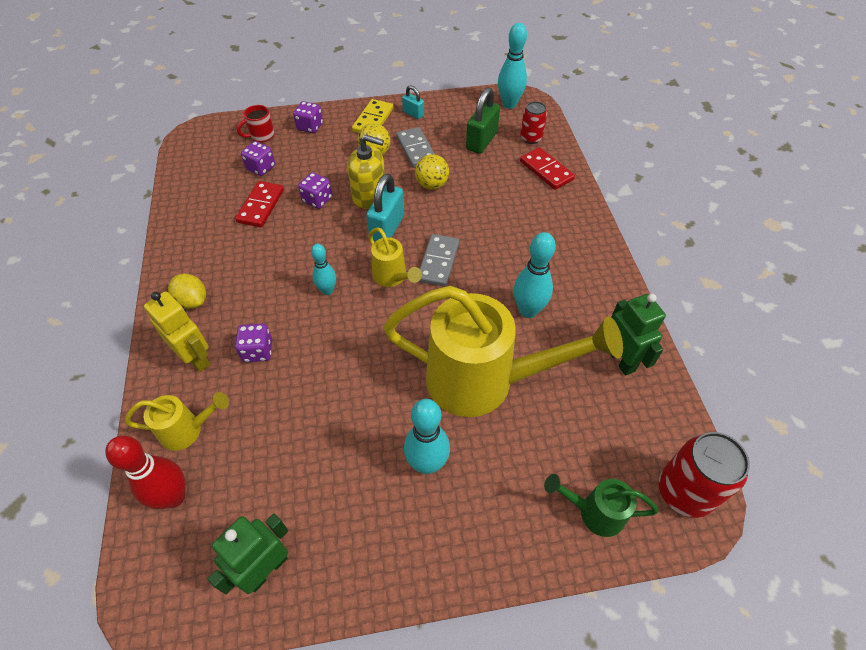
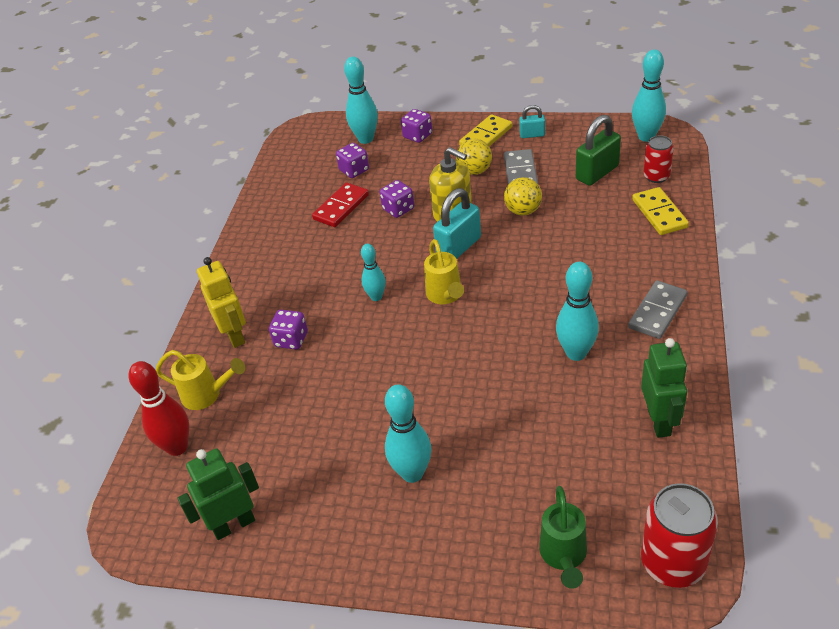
camera: 25 degrees right, 10 degrees down
(192, 301) = (248, 284): yellow lemon -> none
(261, 136) = (365, 139): red mug -> turquoise bowling pin
(413, 114) = (532, 135): turquoise padlock -> turquoise padlock turned 60 degrees counterclockwise
(438, 262) = (499, 289): grey domino -> grey domino (657, 312)
(485, 382) = (501, 412): yellow watering can -> none
(546, 170) = (659, 213): red domino -> yellow domino
(593, 512) = (563, 557): green watering can -> green watering can turned 120 degrees counterclockwise

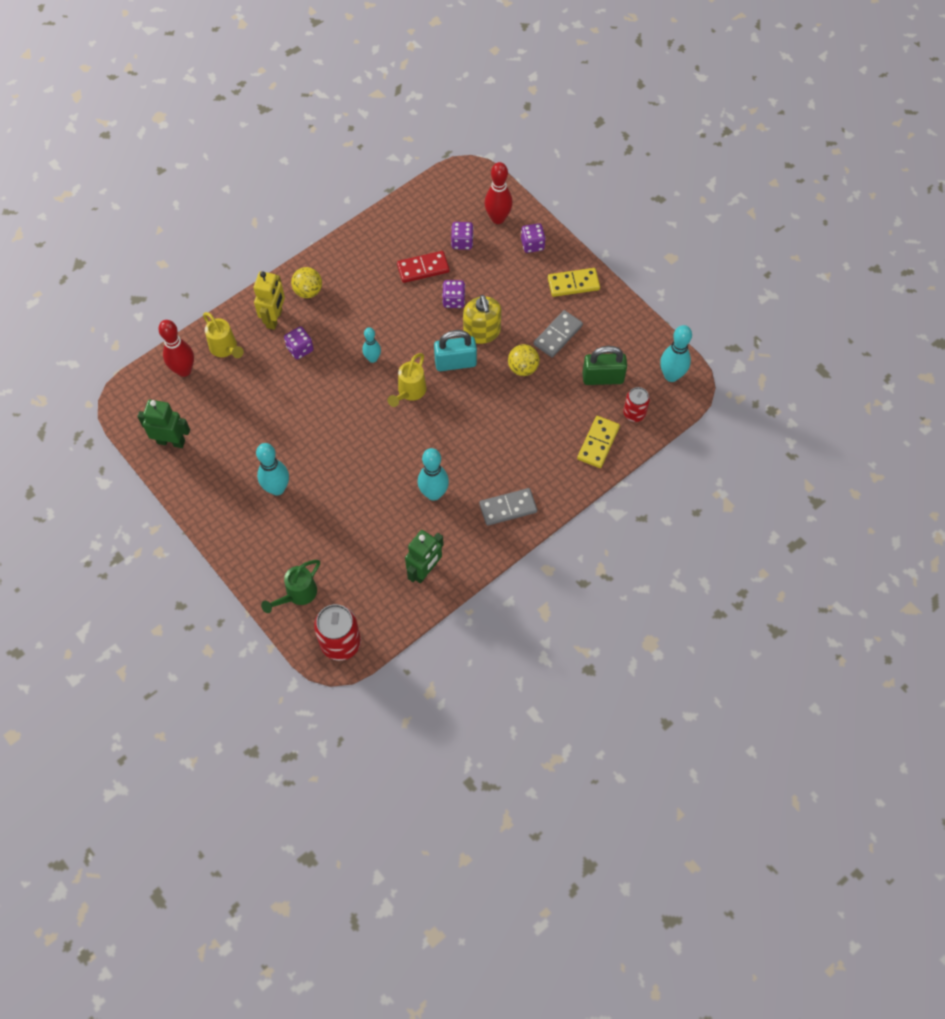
camera: 35 degrees right, 20 degrees up
(365, 139) = (498, 218): turquoise bowling pin -> red bowling pin
(475, 171) = (532, 308): yellow ball -> yellow ball (308, 291)
(532, 135) = (603, 308): turquoise padlock -> none

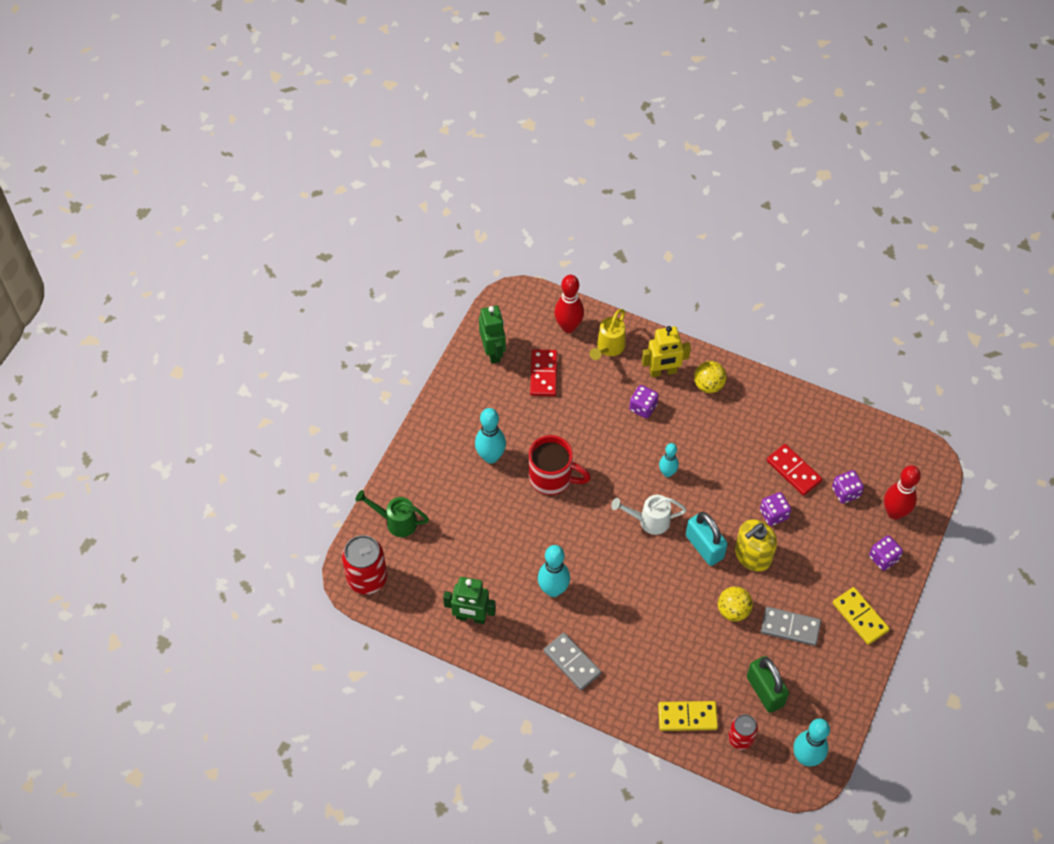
camera: 65 degrees right, 5 degrees down
(220, 411) = (543, 374): none -> red domino
(327, 448) = (552, 478): none -> red mug
(409, 392) = (649, 521): yellow watering can -> white watering can

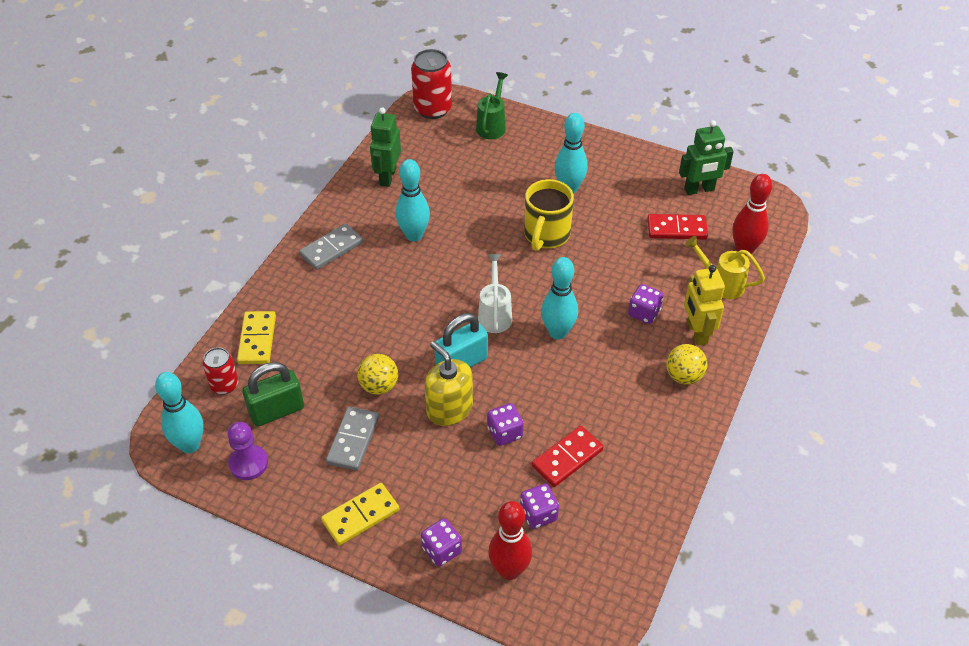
camera: 90 degrees right, 10 degrees down
(552, 478) = (546, 235): red mug -> yellow mug
(667, 473) = (557, 332): turquoise bowling pin -> turquoise bowling pin, size x1.59
(820, 707) = (248, 463): none -> purple pawn

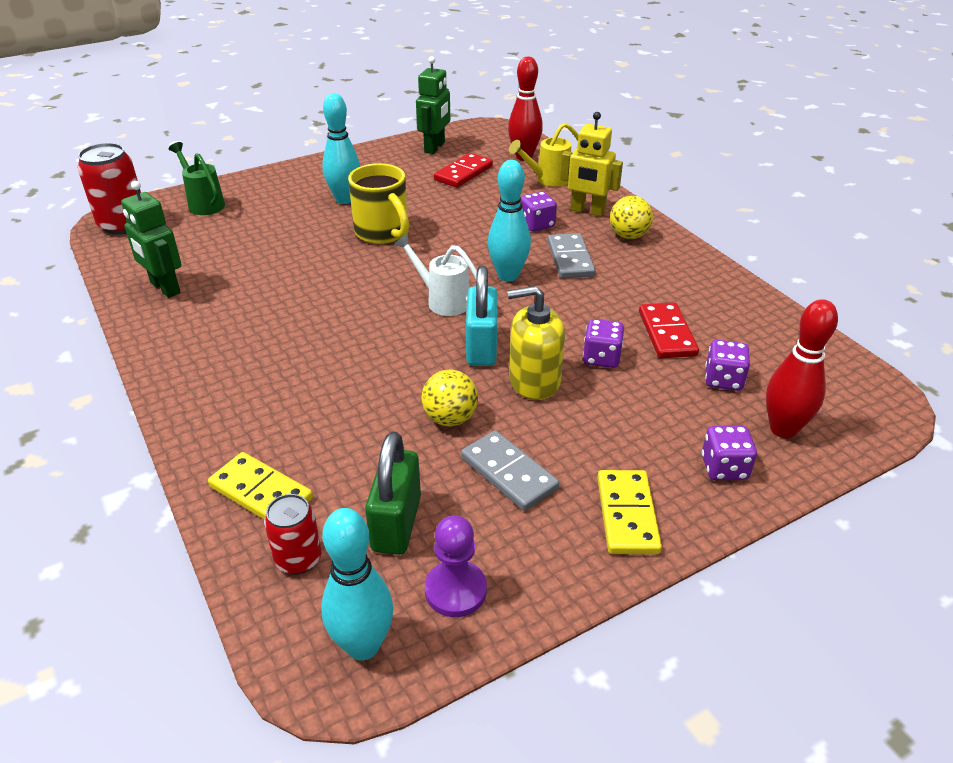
camera: 55 degrees left, 10 degrees down
(331, 249) = (205, 369): grey domino -> grey domino (570, 259)
(414, 235) = (271, 305): turquoise bowling pin -> none

